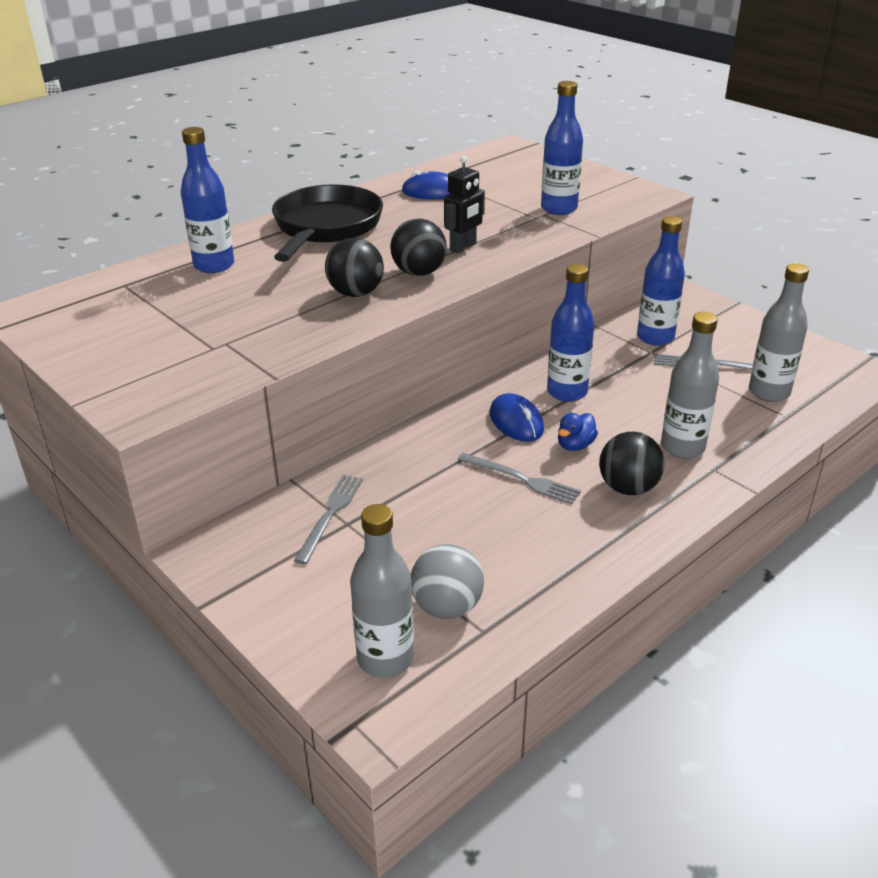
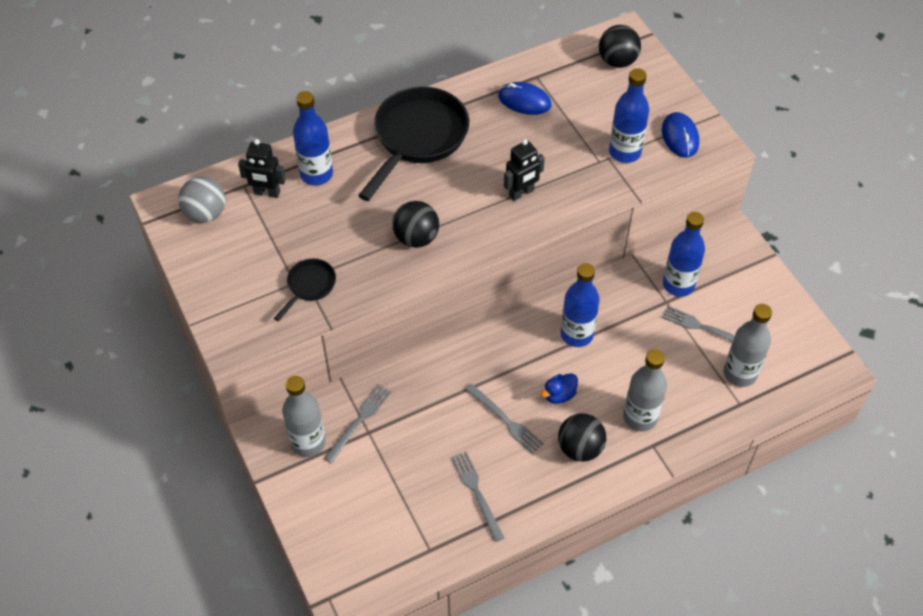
camera: 15 degrees right, 20 degrees up
(155, 286) = (267, 193): none -> black robot
(233, 348) = (309, 286): none -> black pan
(385, 658) = (361, 555): grey bottle -> grey bottle (308, 442)
(419, 273) = (474, 221): black ball -> black ball (617, 61)
(447, 607) = (413, 523): grey ball -> grey ball (205, 214)
(516, 421) = (524, 358): blue mouse -> blue mouse (680, 137)
(519, 556) = (476, 493): none -> grey fork

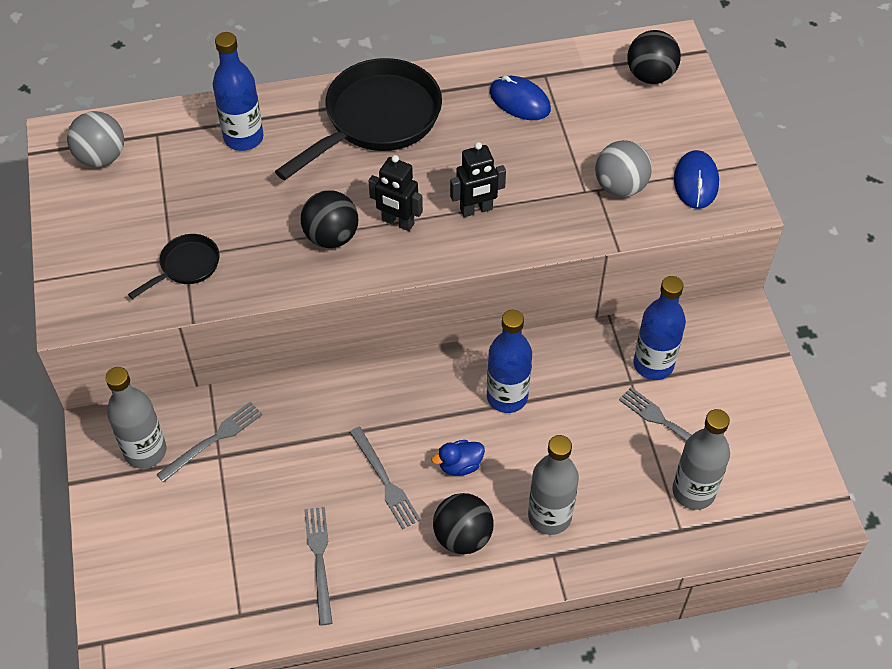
camera: 15 degrees right, 0 degrees up
(267, 193) = (179, 148): black robot -> black robot (397, 222)
(625, 152) = (620, 186): blue bottle -> grey ball

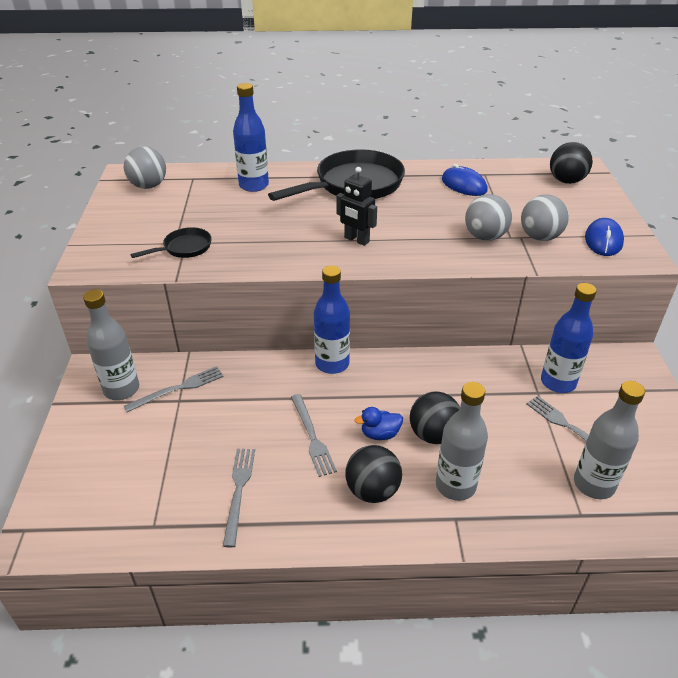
camera: 10 degrees right, 15 degrees down
(331, 237) = (302, 243): black ball -> black ball (433, 434)
(476, 210) = (420, 239): black robot -> none
(507, 397) = (429, 389): blue bottle -> blue bottle (332, 364)
(554, 195) = (485, 237): none -> grey ball

